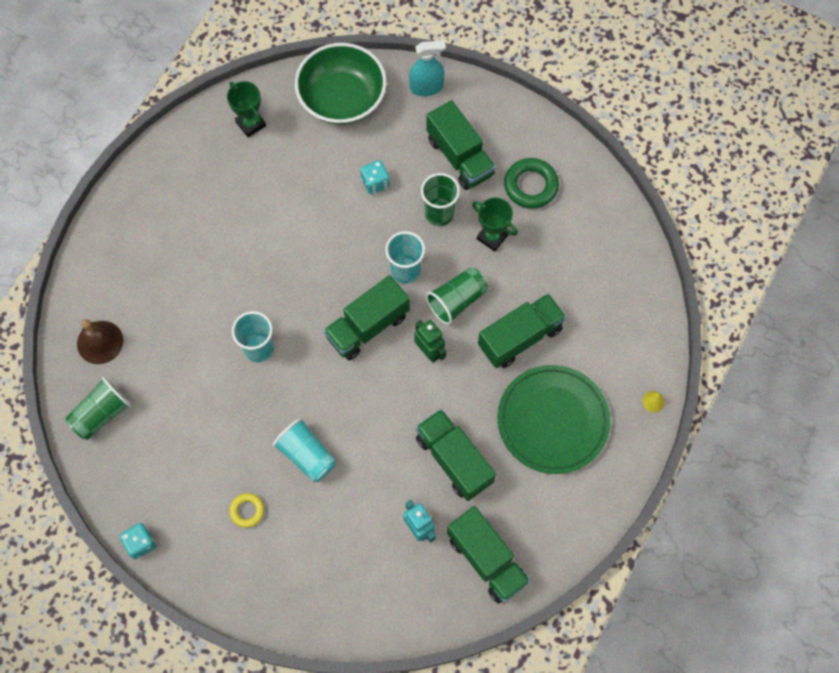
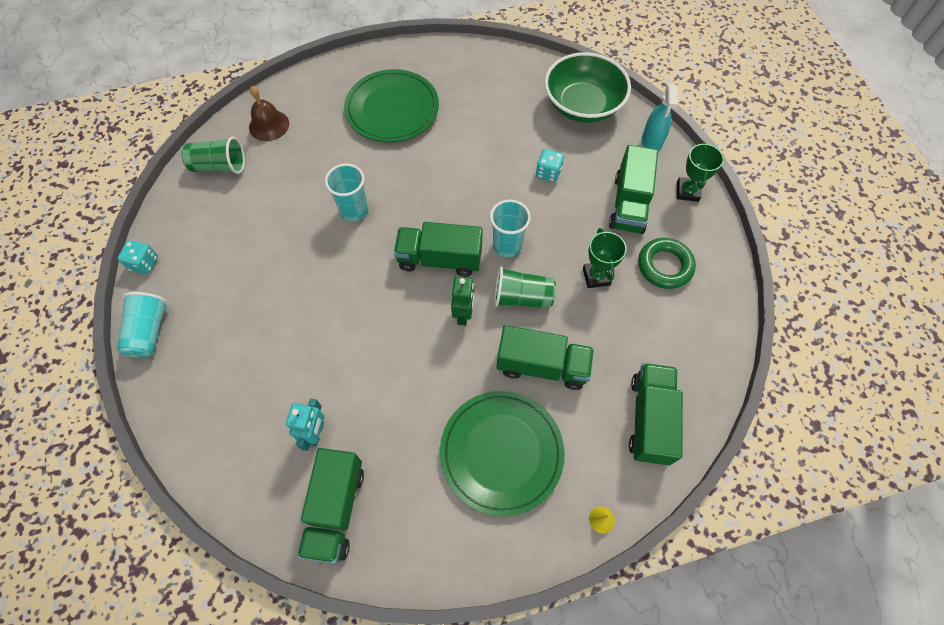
camera: 45 degrees right, 5 degrees down
(190, 235) = (392, 109): none -> green plate
(247, 511) = (225, 305): yellow ring -> none
(251, 124) = (504, 76): green trophy -> green trophy (687, 191)
(307, 455) = (303, 306): turquoise cup -> turquoise cup (149, 331)
(426, 87) = (651, 142): turquoise spray bottle -> turquoise spray bottle turned 60 degrees clockwise
(439, 214) = (572, 228): green cup -> none
(454, 460) = (396, 408): green truck -> green truck (649, 419)

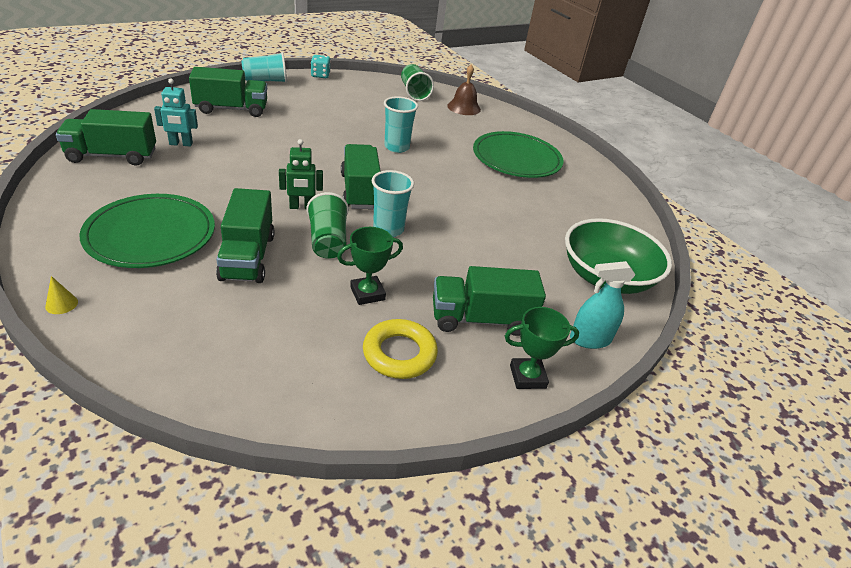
camera: 70 degrees right, 25 degrees down
(548, 172) = (494, 254): turquoise dice -> none
(649, 419) = (179, 341): green truck -> green truck (231, 109)
(664, 266) = (399, 353): green ring -> yellow ring

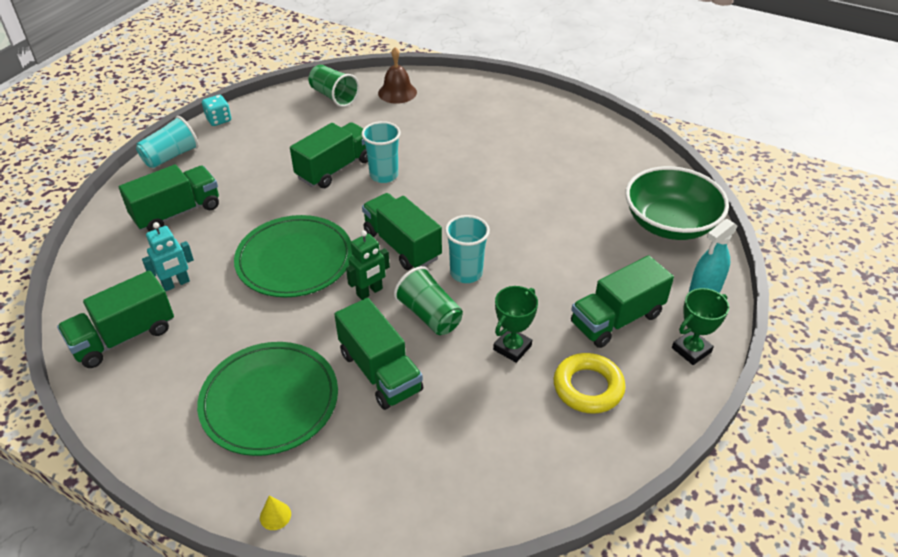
camera: 25 degrees left, 5 degrees up
(365, 129) = (334, 169): none -> green truck
(516, 159) = (498, 133): green plate -> green plate (294, 260)

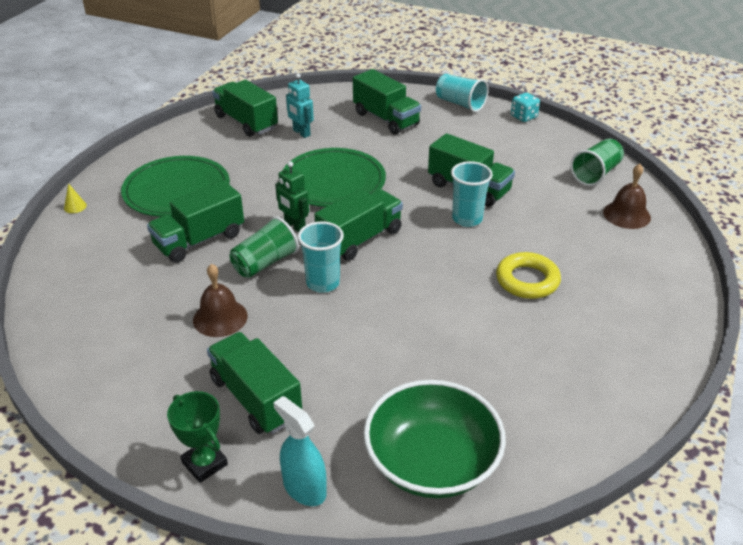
camera: 85 degrees right, 5 degrees down
(512, 347) = (220, 318): green trophy -> brown bell
(588, 387) = (163, 372): yellow ring -> yellow ring (527, 280)

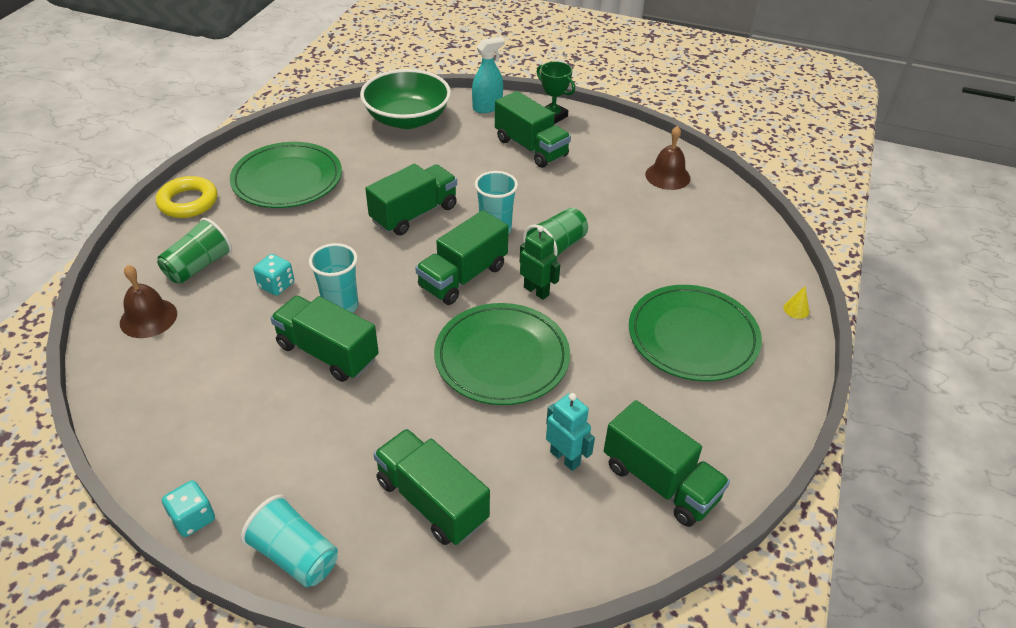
camera: 175 degrees right, 5 degrees up
(199, 240) = (632, 271): green truck -> green truck (414, 214)
(220, 318) = (579, 199): brown bell -> brown bell (667, 176)
(304, 488) = (487, 107): turquoise spray bottle -> turquoise spray bottle turned 75 degrees counterclockwise
(527, 280) = (298, 237): yellow ring -> yellow ring (188, 202)
(530, 236) = (276, 285): none -> turquoise dice
(569, 353) = (287, 179): none -> green plate
(596, 174) = (146, 384): green cup -> green cup (198, 266)

